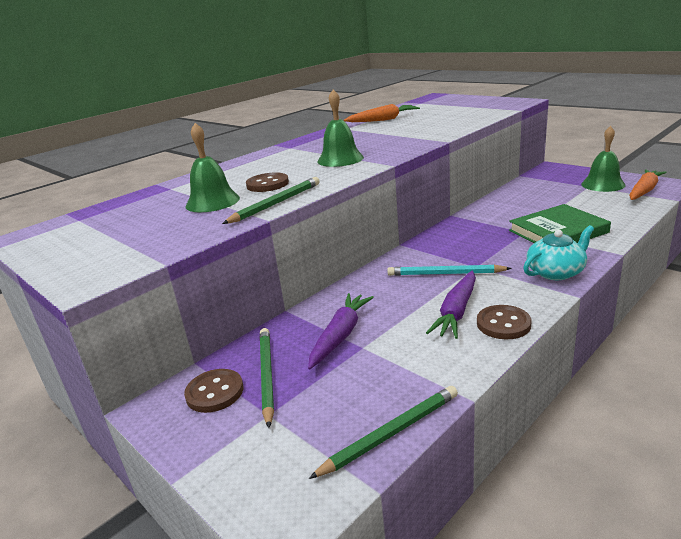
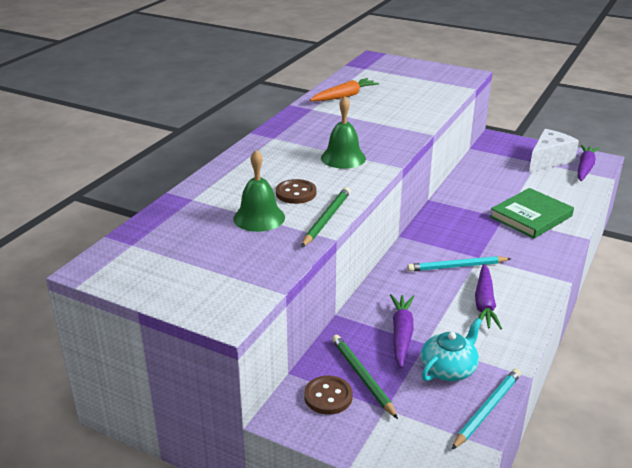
camera: 20 degrees left, 5 degrees up
(391, 434) = (487, 410): green pencil -> turquoise pencil
(503, 324) = (525, 312): brown button -> none
(556, 272) = (545, 259): turquoise teapot -> turquoise teapot (449, 368)
(603, 184) = (548, 160): green bell -> white cheese
(644, 191) = (585, 168): orange carrot -> purple carrot

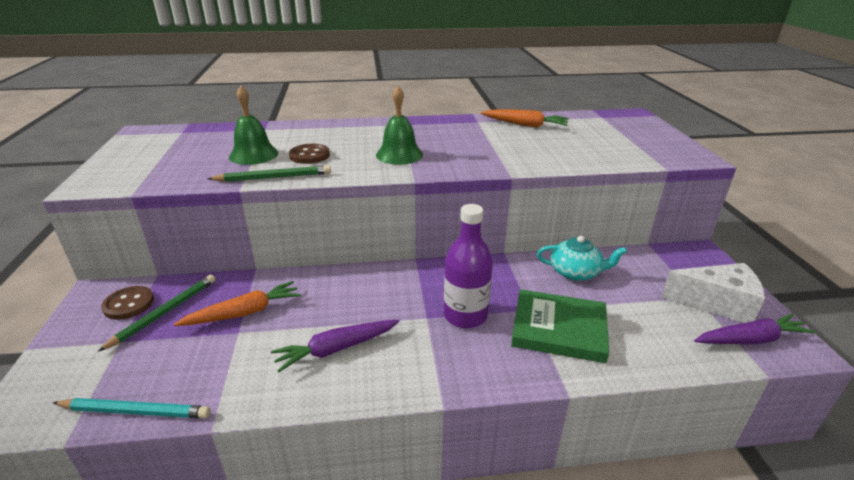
camera: 55 degrees right, 0 degrees up
(401, 334) = (244, 313): purple carrot -> orange carrot
(449, 368) = (200, 361): turquoise teapot -> turquoise teapot (575, 272)
(457, 266) = (393, 308): turquoise pencil -> none
(490, 242) = (465, 316): none -> purple bottle

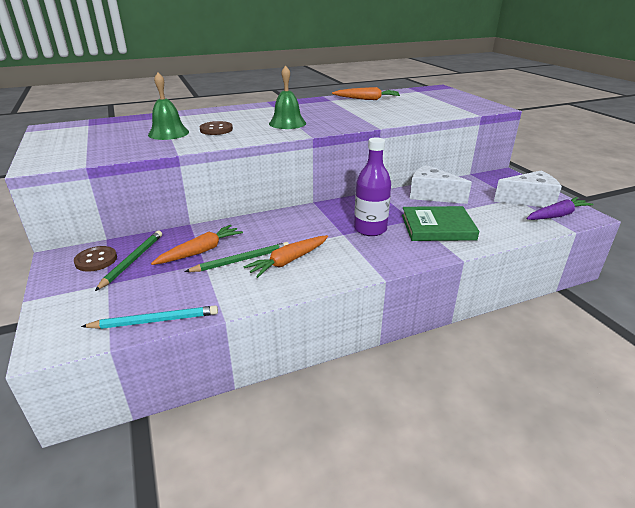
camera: 15 degrees left, 0 degrees up
(273, 177) = (199, 145): green pencil -> green pencil (241, 260)
(336, 349) = (288, 261): purple carrot -> orange carrot
(575, 272) = (431, 195): turquoise teapot -> white cheese

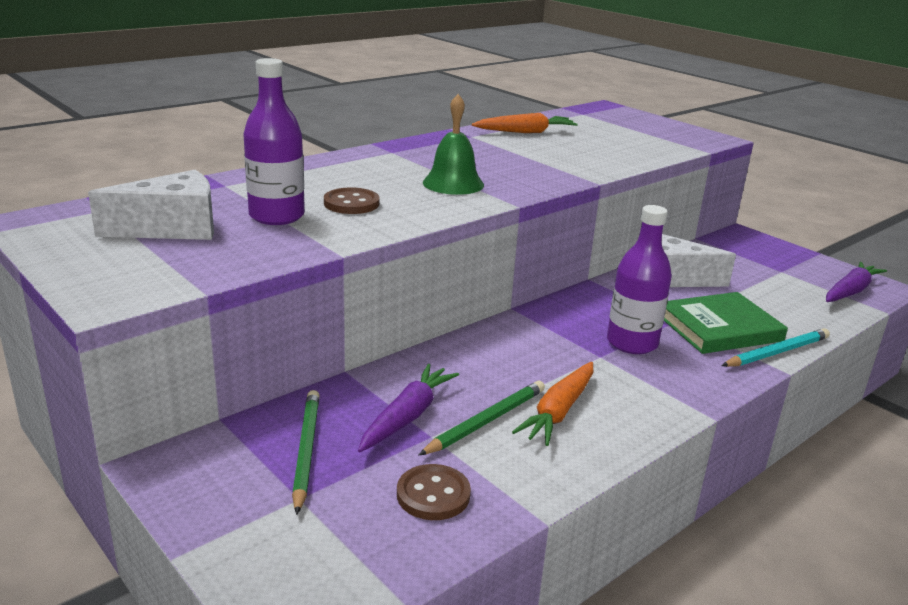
camera: 20 degrees left, 5 degrees down
(96, 260) = (239, 460): brown button -> brown button (433, 494)
(155, 321) = (439, 546): turquoise pencil -> turquoise pencil (777, 352)
(168, 133) = (277, 216): green bell -> purple bottle
(200, 251) = (407, 416): orange carrot -> purple carrot
(529, 200) = (800, 272): white cheese -> white cheese (172, 228)

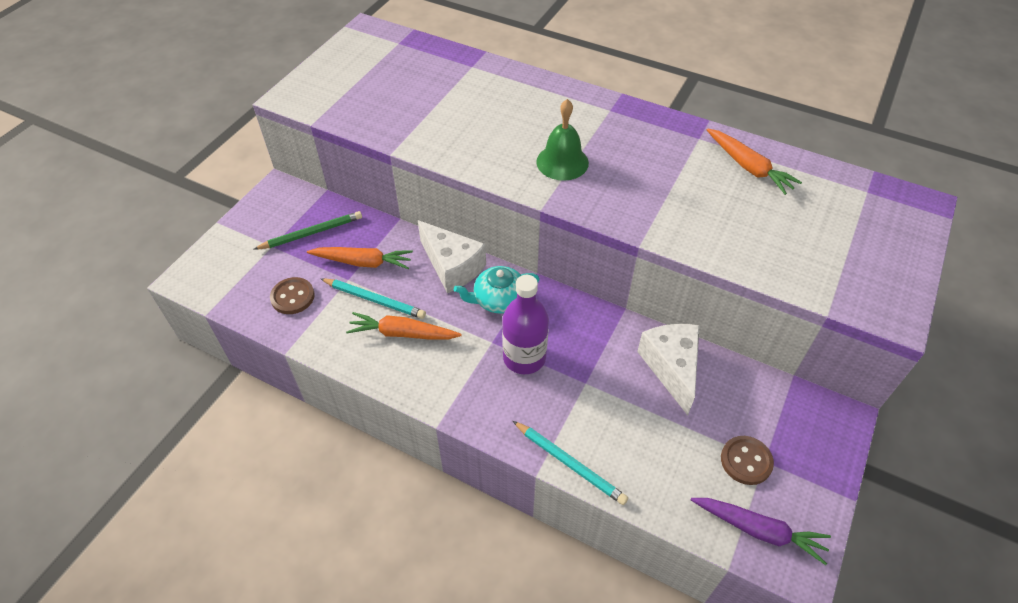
camera: 70 degrees right, 25 degrees up
(172, 228) = (388, 77): white cheese -> white cheese (452, 266)
(277, 216) = (434, 106): purple bottle -> none
(351, 203) = (480, 128): brown button -> brown button (746, 461)
(407, 416) = (363, 262): purple carrot -> orange carrot
(486, 421) = (374, 300): green pencil -> turquoise pencil
(538, 337) = (498, 299): none -> turquoise teapot
(719, 328) = (590, 415): green book -> none

